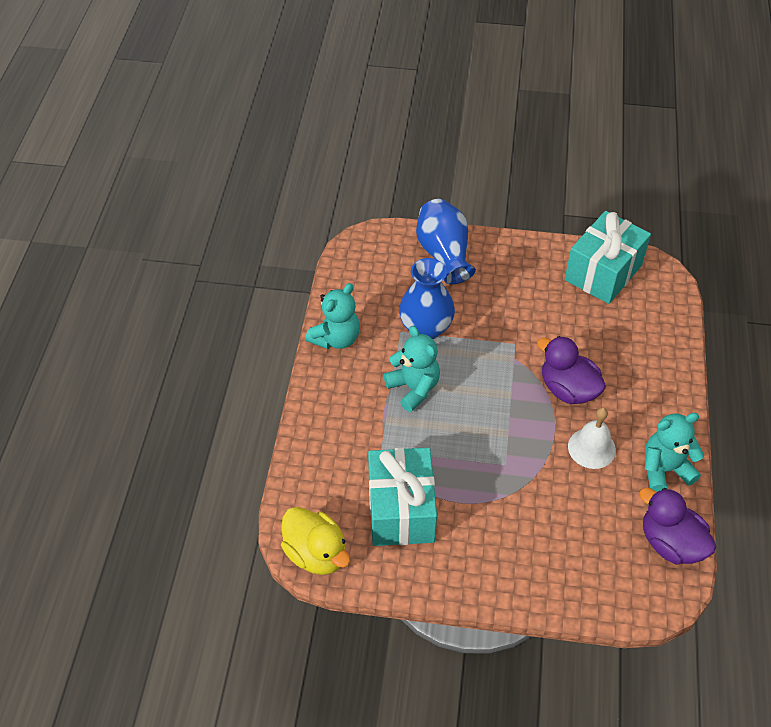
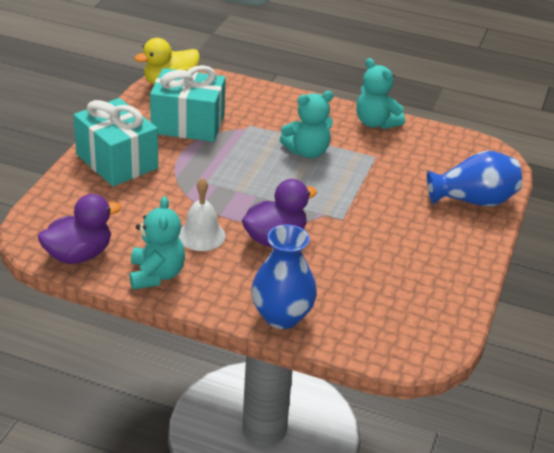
camera: 100 degrees right, 15 degrees down
(426, 328) = (375, 171): blue vase -> blue vase (282, 316)
(603, 272) = (429, 305): turquoise gift -> turquoise gift (117, 161)

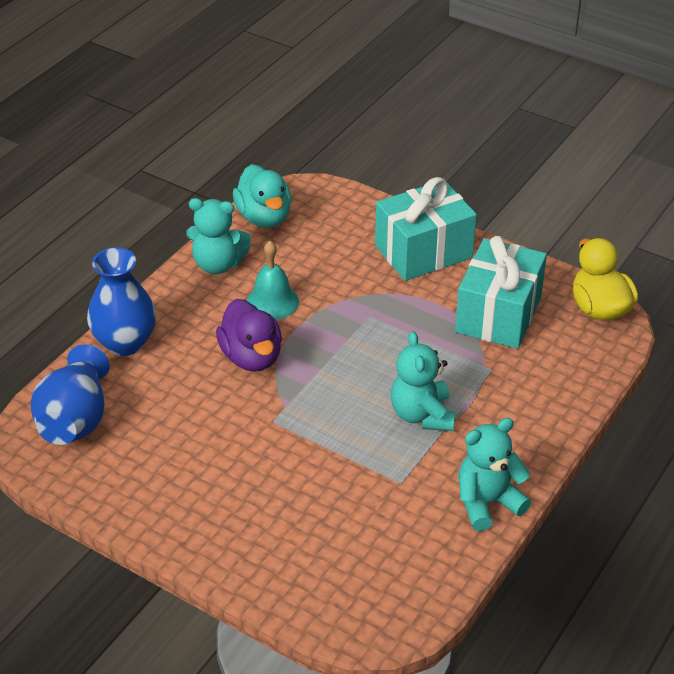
camera: 105 degrees right, 5 degrees up
(79, 255) = (264, 217): purple duck -> turquoise duck
(201, 235) = (272, 301): white bell -> turquoise bell
(473, 200) = (279, 564): blue vase -> blue vase (75, 419)

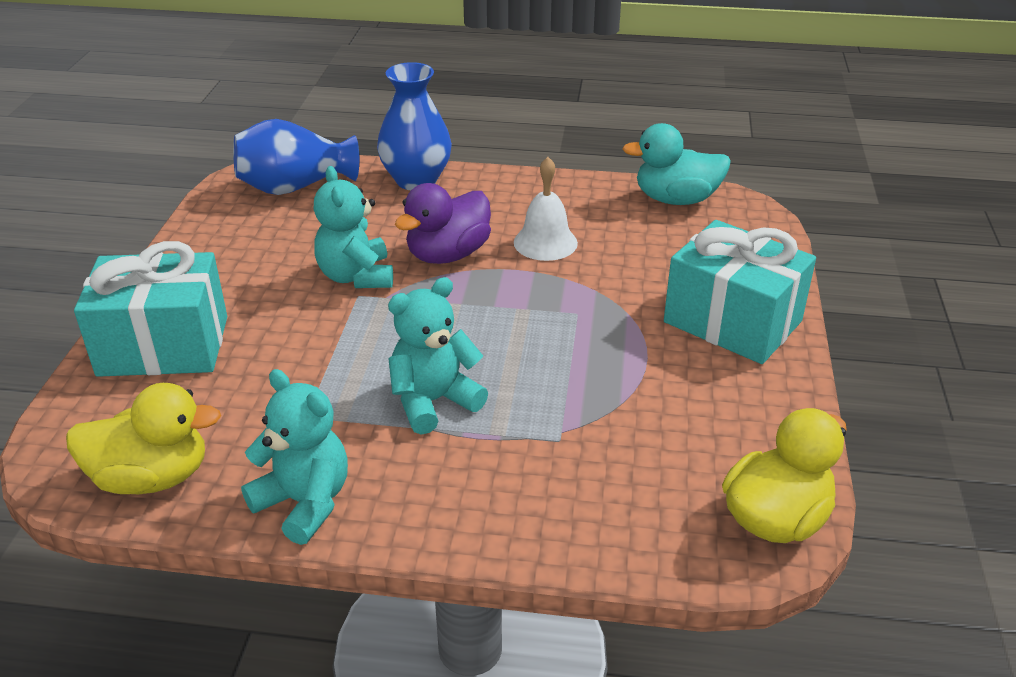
camera: 65 degrees right, 5 degrees down
(218, 264) = (574, 195): turquoise teddy bear -> turquoise teddy bear (356, 276)
(264, 217) = (676, 199): turquoise duck -> turquoise duck turned 45 degrees clockwise
(272, 301) = (545, 242): turquoise bell -> white bell
(421, 577) = (152, 477): none -> yellow duck
(498, 314) = (671, 417): turquoise gift -> turquoise gift (164, 346)

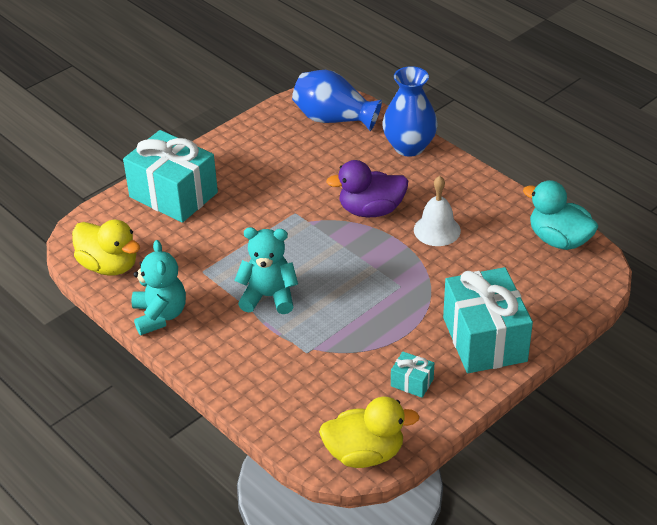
camera: 40 degrees right, 5 degrees up
(356, 276) = (306, 200): turquoise teddy bear -> none
(720, 406) = (412, 382): none -> turquoise gift

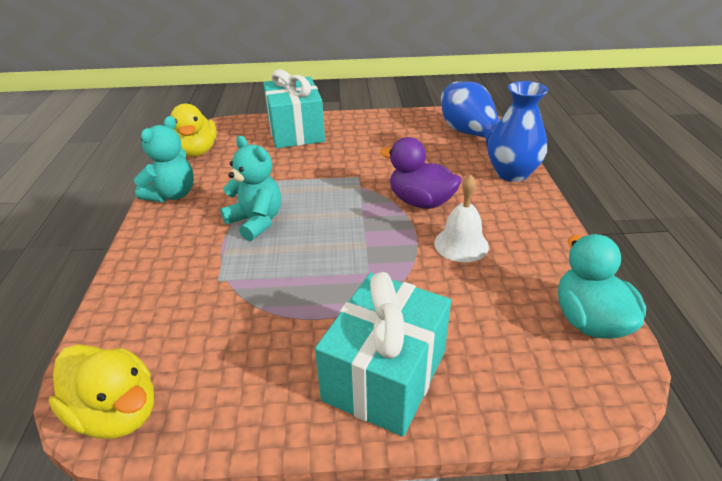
camera: 40 degrees right, 5 degrees down
(412, 382) = (258, 370): turquoise gift -> none

